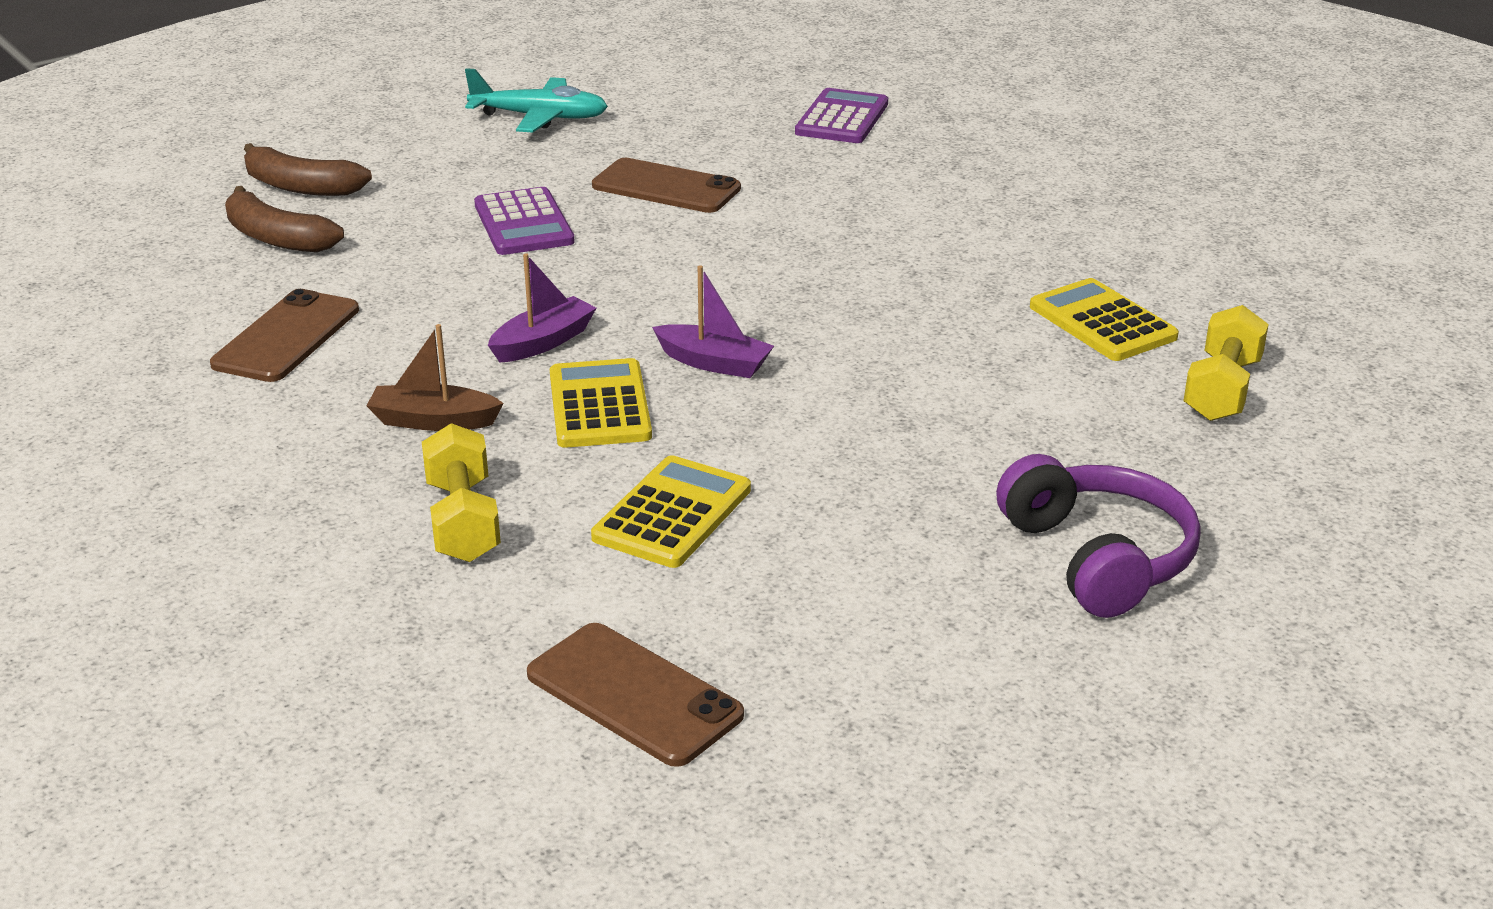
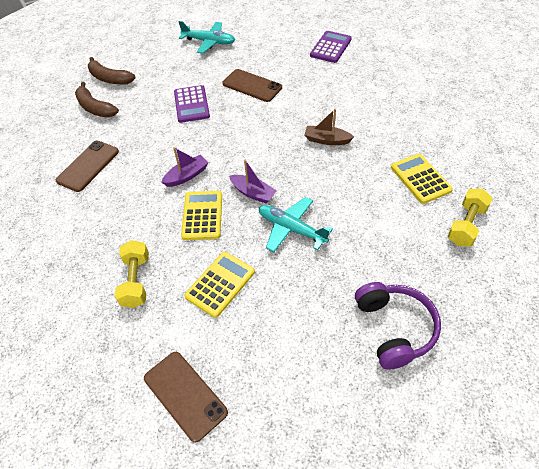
camera: 10 degrees right, 20 degrees up
(433, 421) = (135, 220): brown boat -> brown boat (327, 140)
(820, 416) = (291, 229): none -> turquoise plane

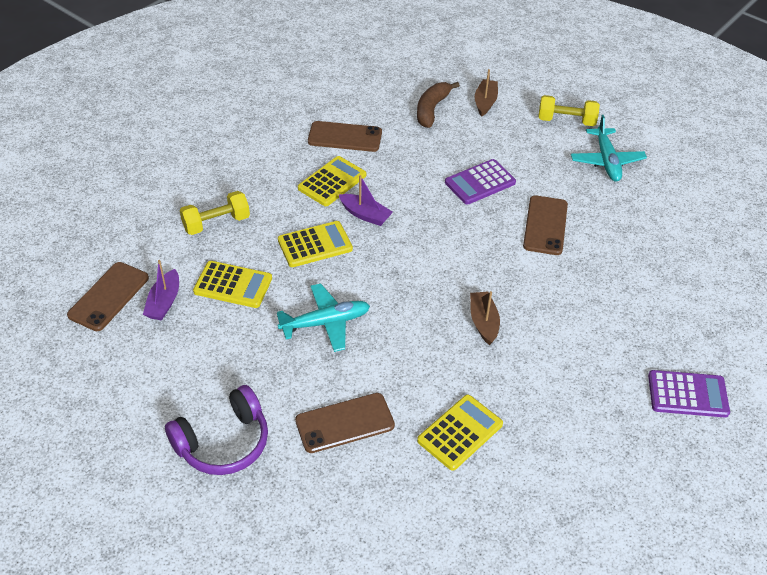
camera: 65 degrees right, 5 degrees down
(109, 78) = (485, 102): brown banana -> brown boat
(136, 187) = (332, 182): none -> yellow calculator
(253, 193) = (364, 276): purple boat -> purple boat (164, 302)
(291, 229) = (326, 323): turquoise plane -> turquoise plane turned 60 degrees clockwise
(331, 47) = (678, 284): purple calculator -> purple calculator (687, 394)
(395, 241) = (345, 423): none -> brown phone
(466, 225) = (399, 493): yellow dumbbell -> yellow dumbbell (566, 121)

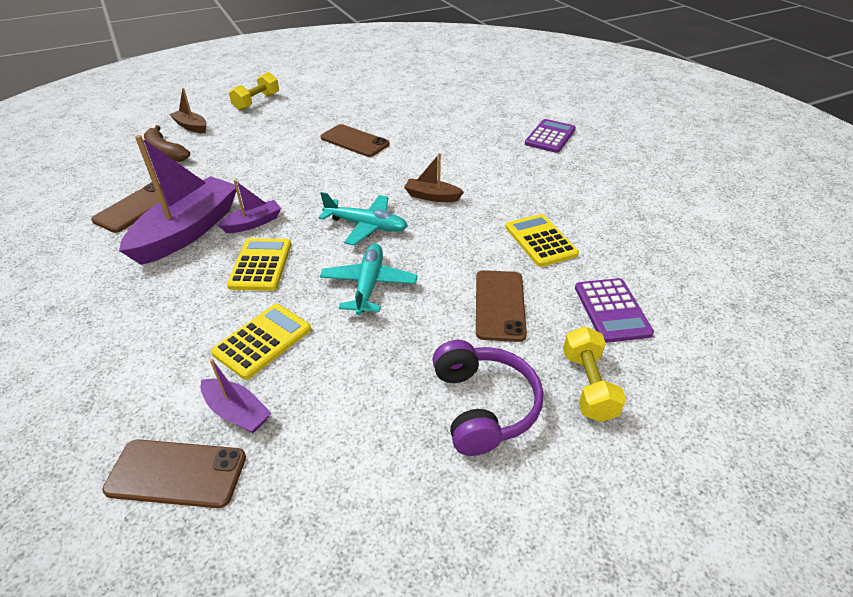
camera: 65 degrees left, 5 degrees down
(109, 296) = (177, 473): brown phone -> brown phone turned 45 degrees counterclockwise
(216, 223) = (154, 331): yellow dumbbell -> yellow dumbbell (588, 385)
(332, 182) = (188, 231): yellow calculator -> purple boat
(480, 182) = (279, 155): purple calculator -> purple calculator (611, 310)
(606, 161) = (315, 100): turquoise plane -> turquoise plane (366, 226)

